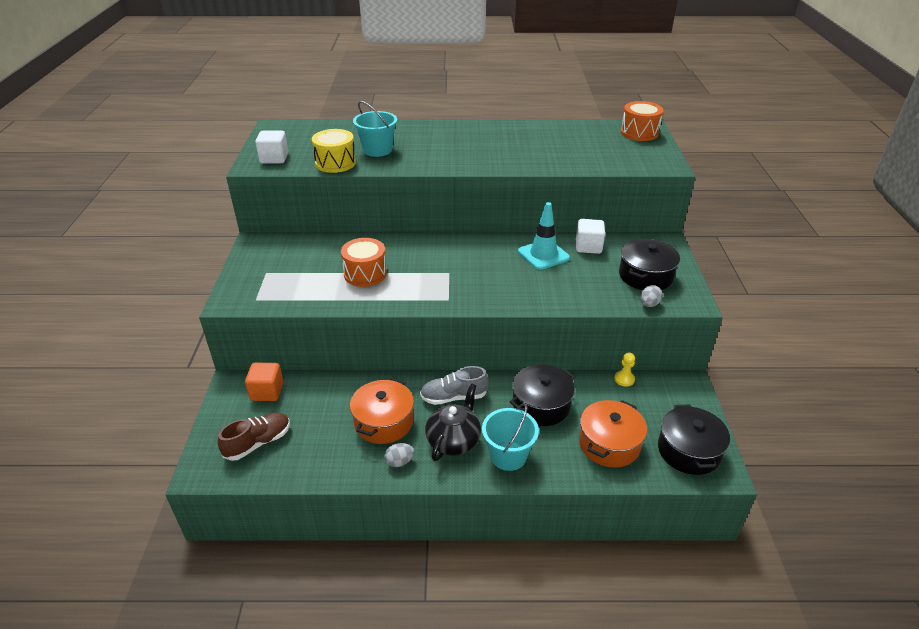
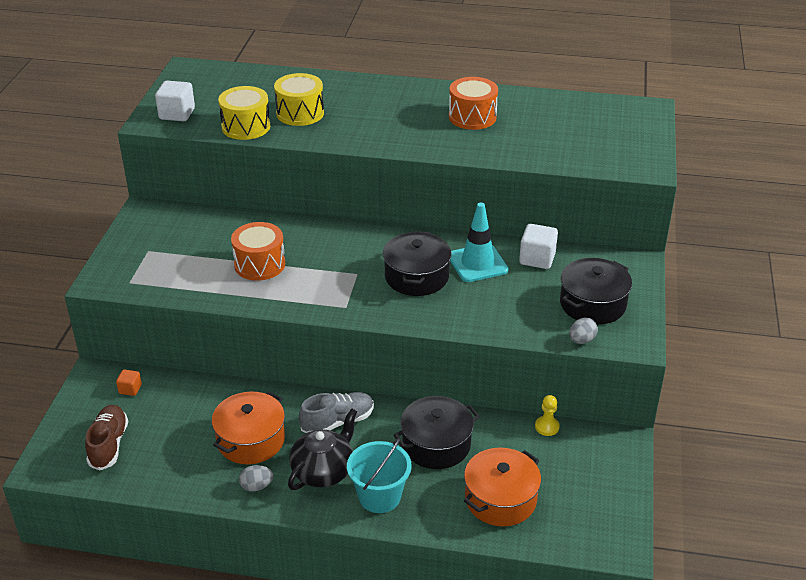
camera: 10 degrees right, 0 degrees up
(258, 443) = (109, 445): brown shoe -> brown shoe turned 60 degrees counterclockwise
(267, 392) = (130, 389): orange cube -> orange cube, size x0.57
(377, 150) = (300, 113): turquoise bucket -> yellow drum
(453, 397) = (338, 422): grey shoe -> grey shoe turned 150 degrees clockwise
(639, 133) = (634, 117): orange drum -> orange drum (472, 117)
(688, 451) = (591, 519): black pot -> black pot (416, 277)

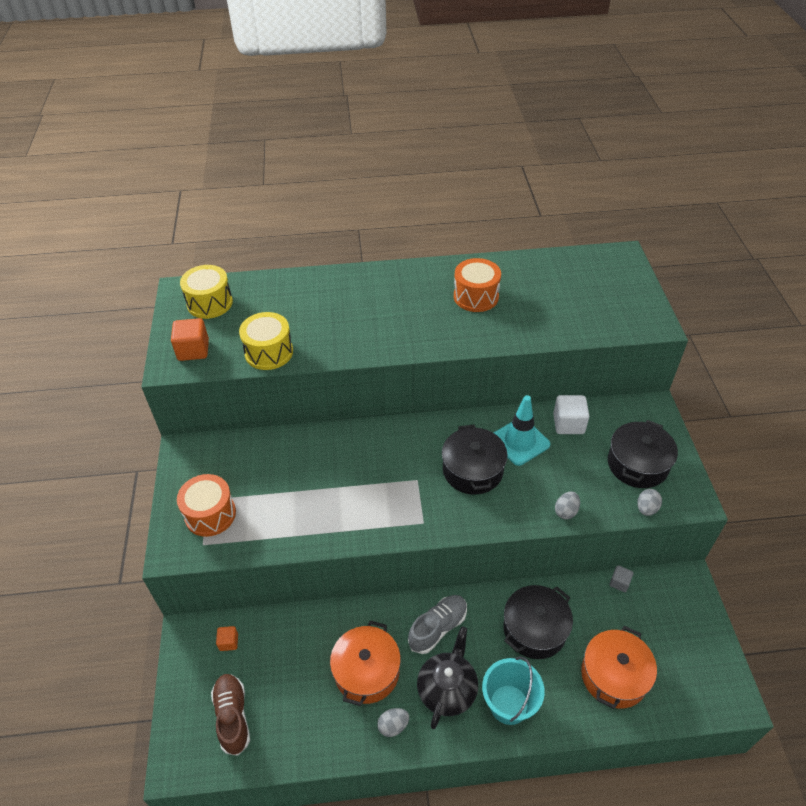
camera: 15 degrees left, 10 degrees up
(177, 114) = (193, 350): white cube -> orange cube
(259, 264) = (322, 491): orange drum -> orange drum (210, 514)
(300, 113) = (314, 324): yellow drum -> yellow drum (210, 303)
(495, 326) = (566, 511): none -> grey egg
(547, 427) = (619, 582): yellow pawn -> grey cube

